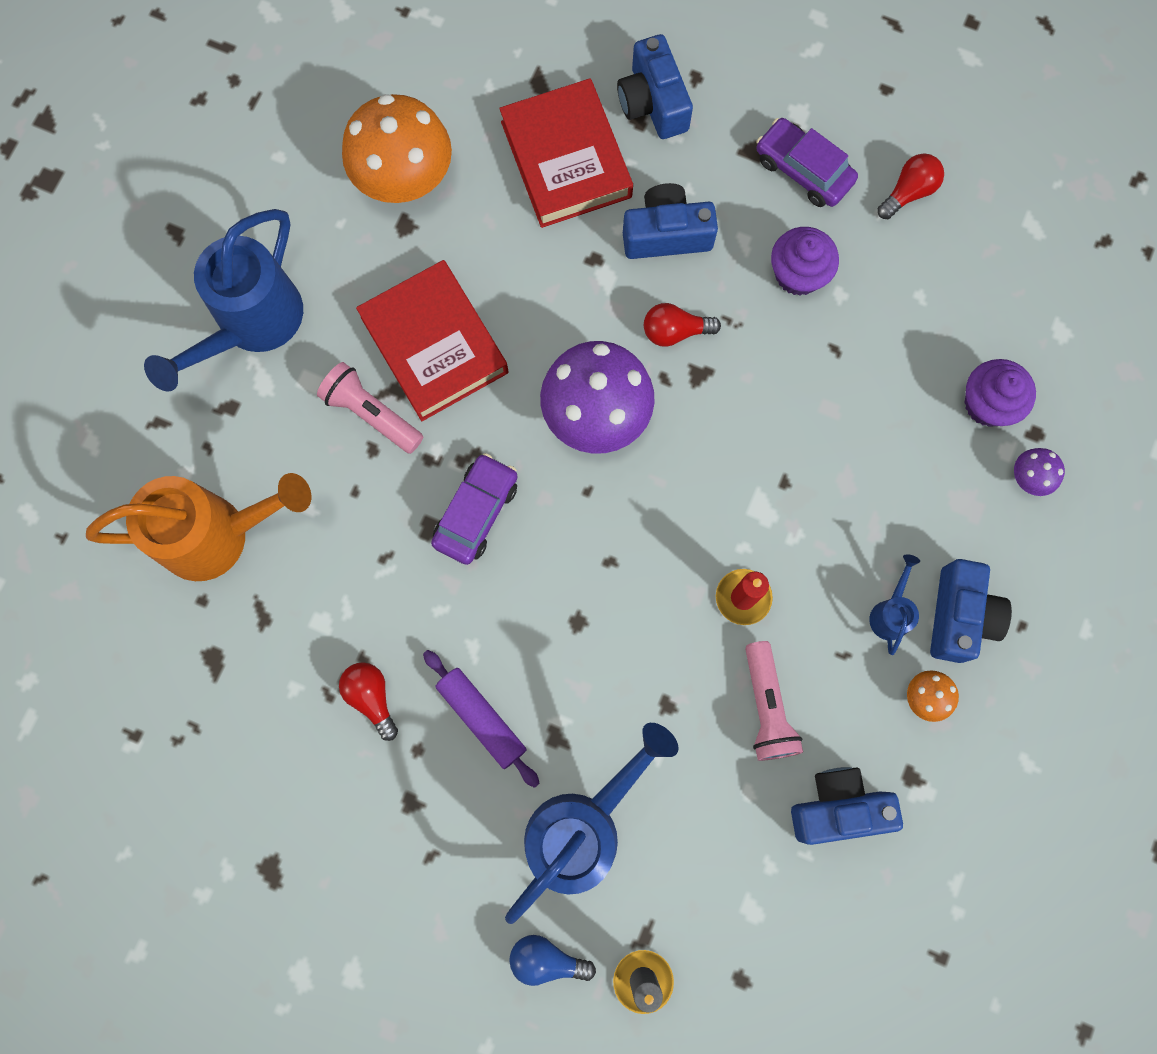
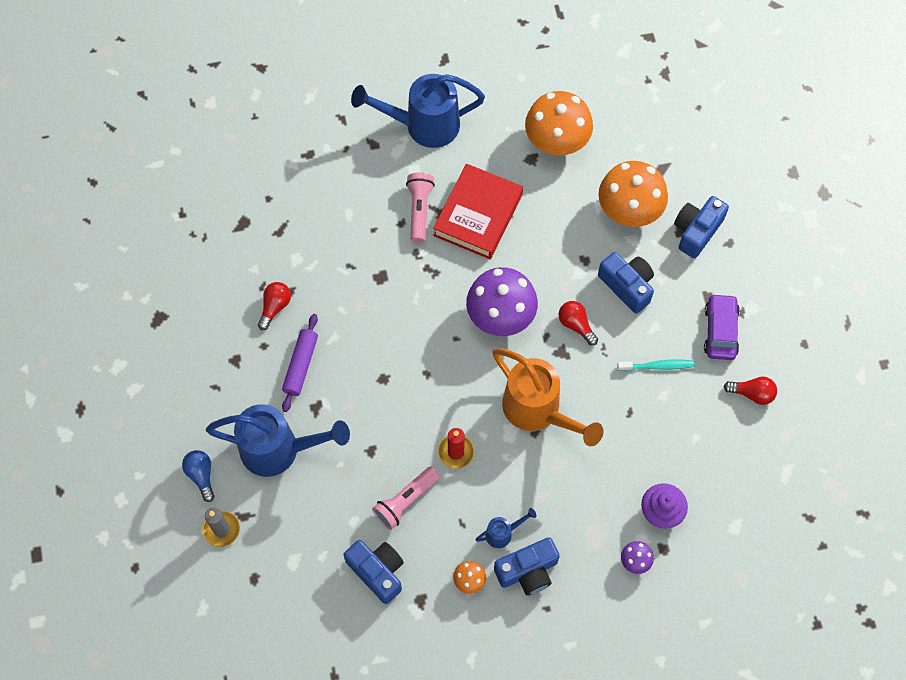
camera: 55 degrees right, 10 degrees down
(217, 535) = (305, 183): orange watering can -> orange watering can (538, 411)
(476, 512) = (404, 293): purple car -> none
(566, 159) = (629, 210): red book -> orange mushroom
(798, 274) = (657, 366): purple cupcake -> turquoise toothbrush

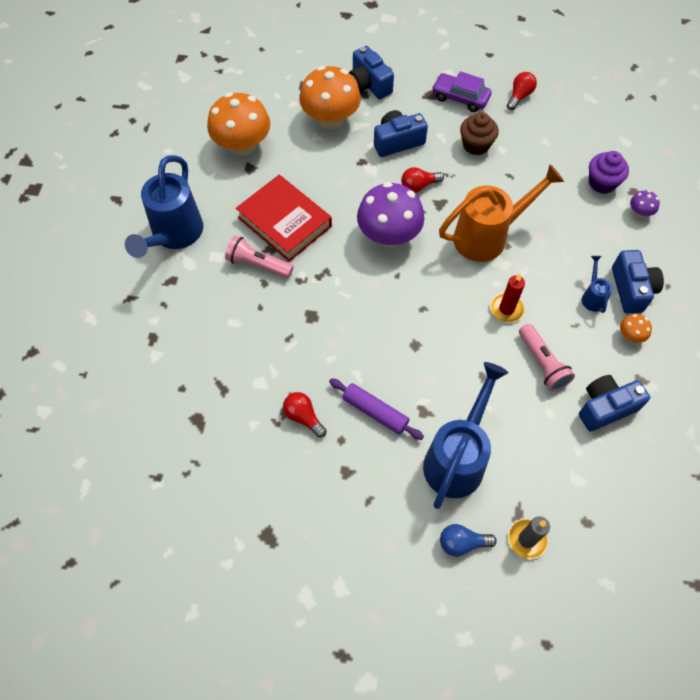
camera: 70 degrees left, 5 degrees down
(657, 366) = (476, 145): turquoise toothbrush -> brown cupcake

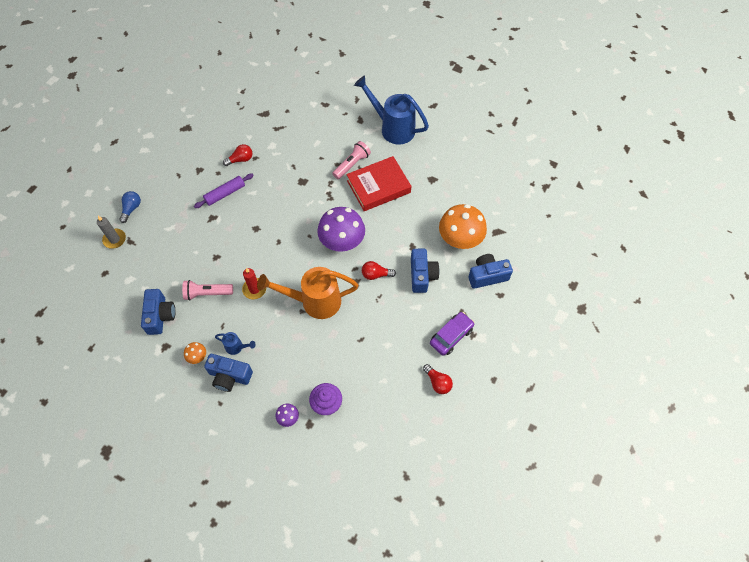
camera: 110 degrees right, 0 degrees up
(242, 145) = (454, 180): orange mushroom -> none
(419, 186) = (376, 274): red light bulb -> red light bulb turned 90 degrees counterclockwise
(457, 458) = (176, 224): blue watering can -> none
(476, 145) = (399, 328): brown cupcake -> none
(487, 236) = (314, 301): orange watering can -> orange watering can turned 90 degrees clockwise

